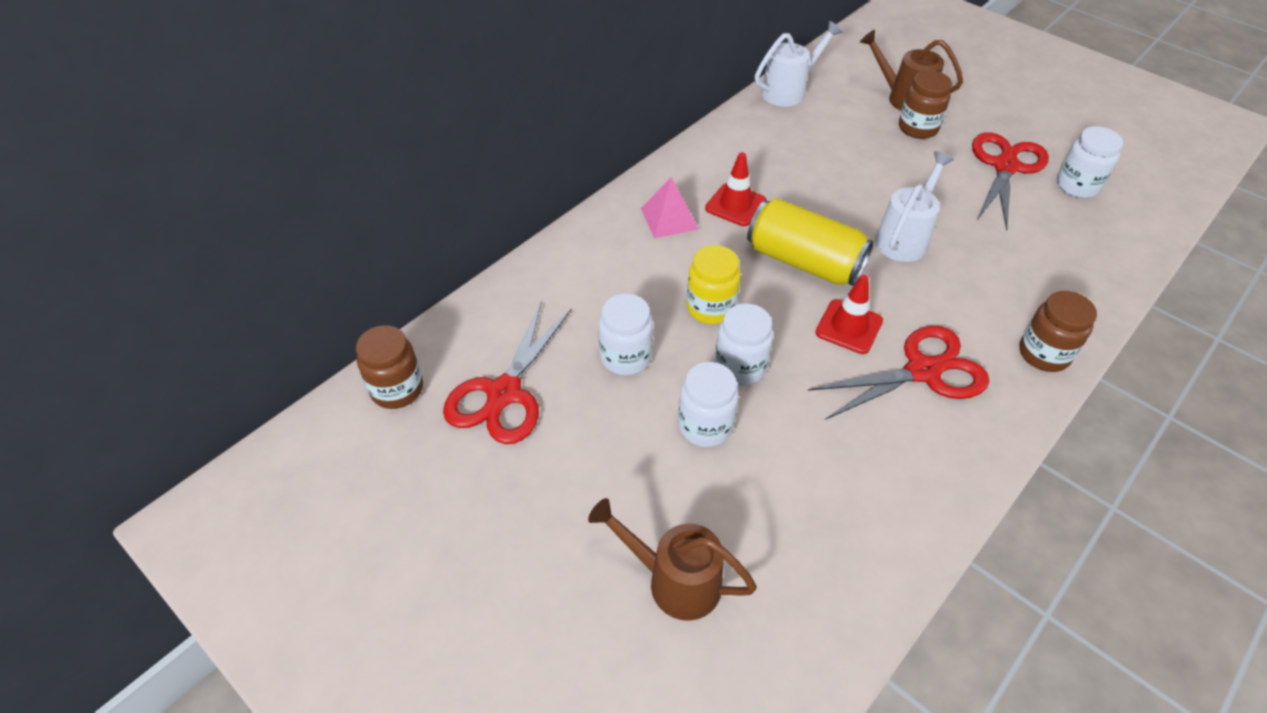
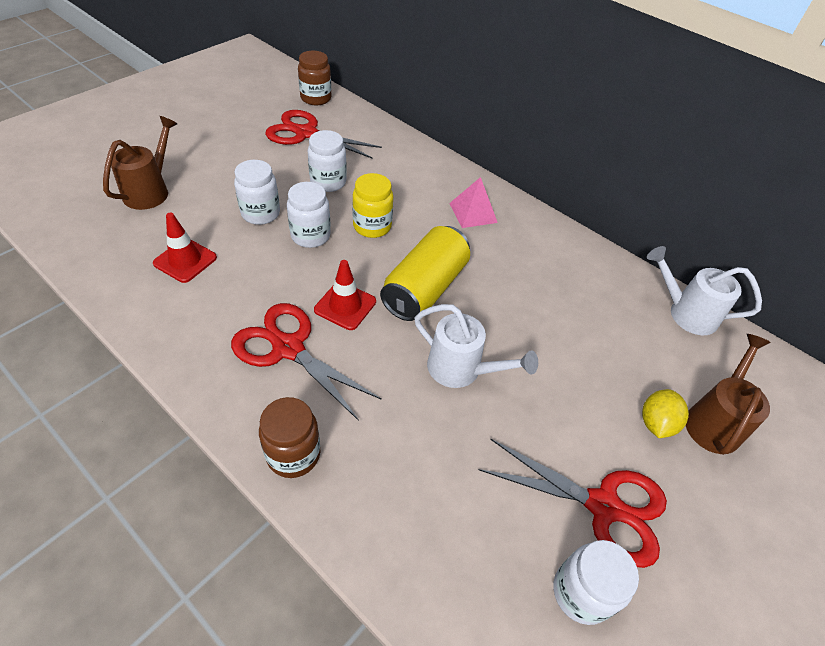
camera: 85 degrees right, 0 degrees up
(735, 205) = (495, 253): red traffic cone -> red traffic cone (185, 260)
(789, 91) = (685, 313): white watering can -> white watering can turned 150 degrees clockwise
(918, 128) = (656, 423): brown jar -> yellow lemon
(923, 371) = (288, 348): red scissors -> red scissors turned 150 degrees clockwise

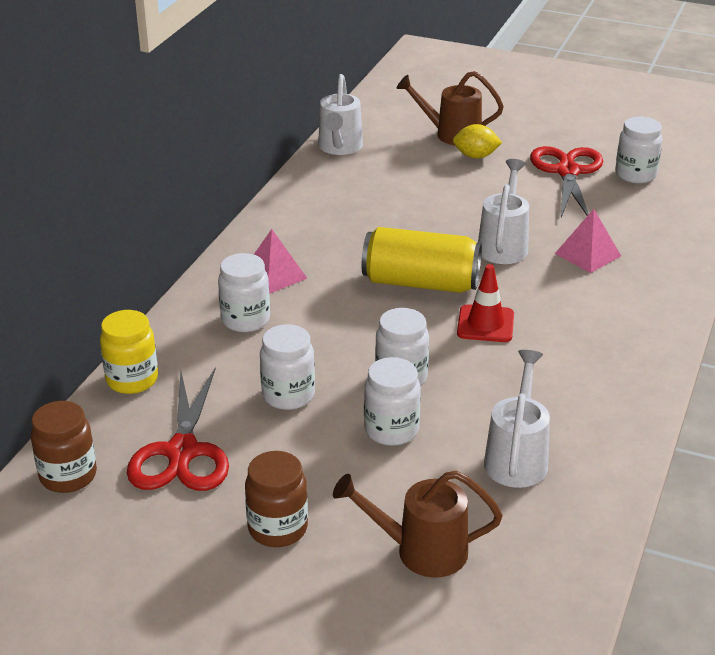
camera: 105 degrees left, 15 degrees down
(185, 260) = (517, 457): red traffic cone -> white watering can
(288, 348) = (566, 342): red scissors -> none
(293, 454) = (661, 306): brown jar -> brown jar (278, 528)
(372, 226) = (350, 338): yellow jar -> yellow jar (132, 380)
(415, 435) = (588, 254): none -> pink pyramid
(422, 186) = (245, 320): none -> white jar

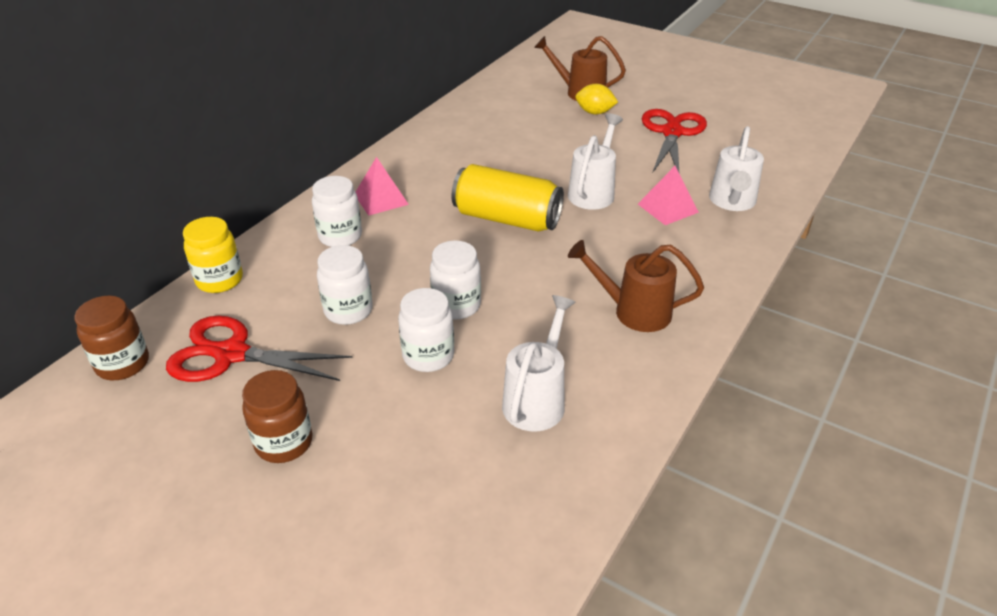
camera: 10 degrees right, 5 degrees up
(182, 452) = (231, 354): red scissors -> red scissors turned 90 degrees clockwise
(339, 148) = (480, 96): white watering can -> white watering can (732, 202)
(420, 551) = (409, 486): brown watering can -> brown watering can (633, 311)
(485, 324) = (552, 263): red traffic cone -> none
(635, 175) = (733, 140): white jar -> none

